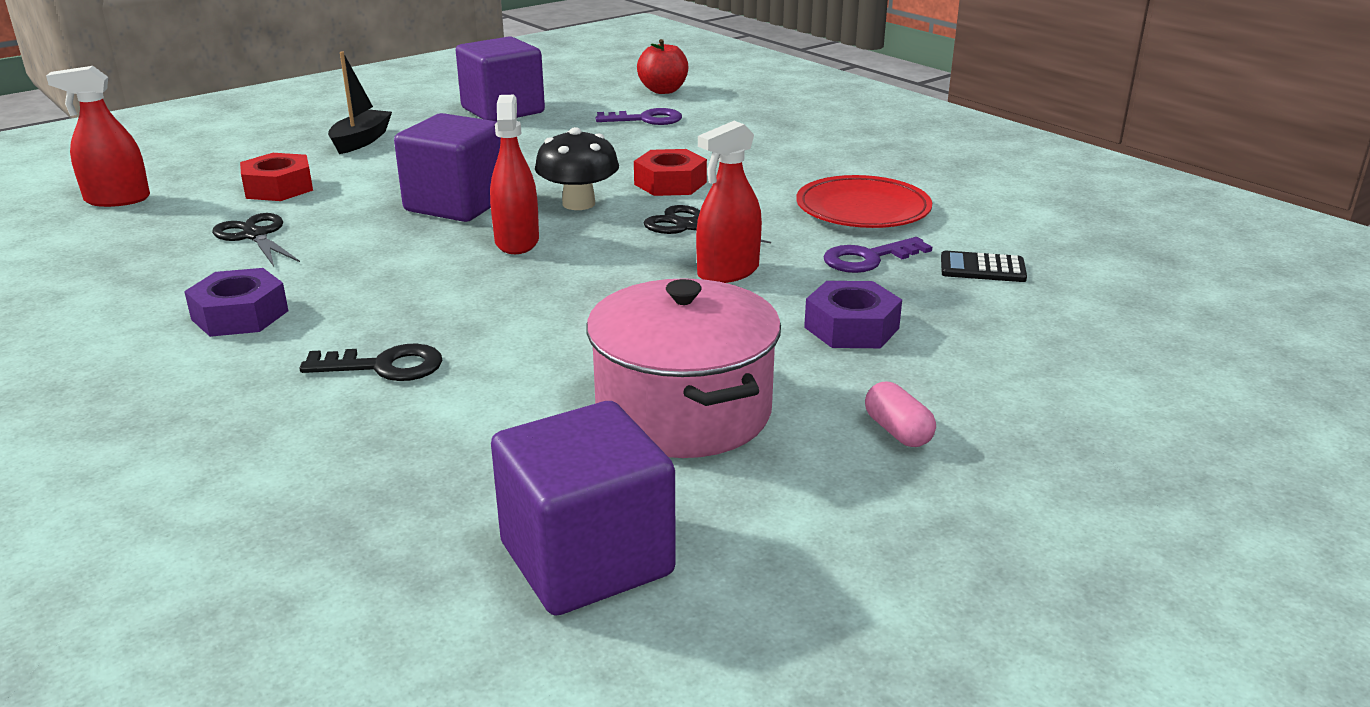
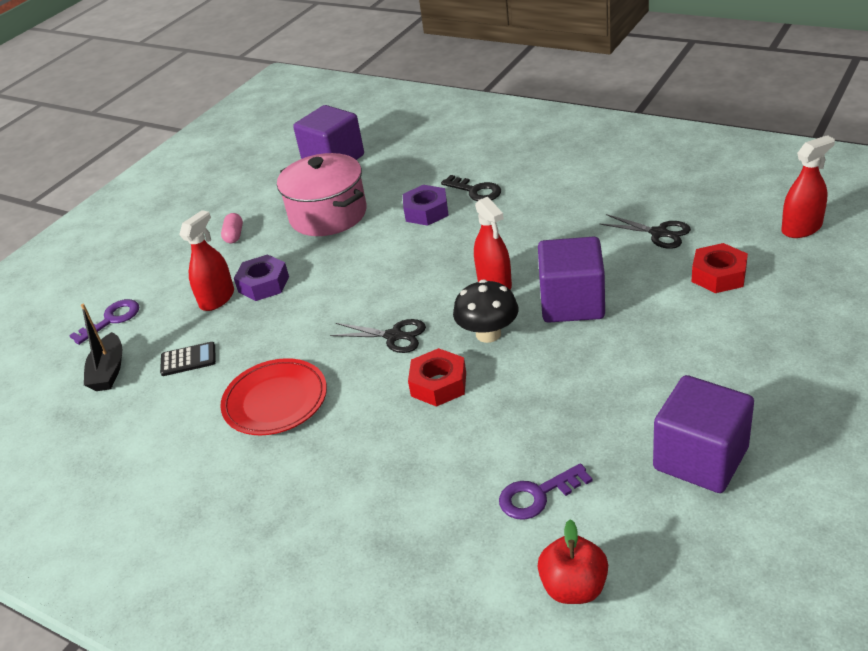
camera: 165 degrees right, 10 degrees up
(240, 315) = (579, 189): purple nut -> purple nut (426, 211)
(361, 141) = (754, 352): black boat -> black boat (109, 371)
(385, 366) = (475, 191): black key -> black key turned 120 degrees counterclockwise
(728, 272) = (347, 302): red spray bottle -> red spray bottle (217, 299)
(868, 259) = (263, 344): purple key -> purple key (111, 319)
(897, 431) = (234, 235): pink capsule -> pink capsule turned 45 degrees clockwise

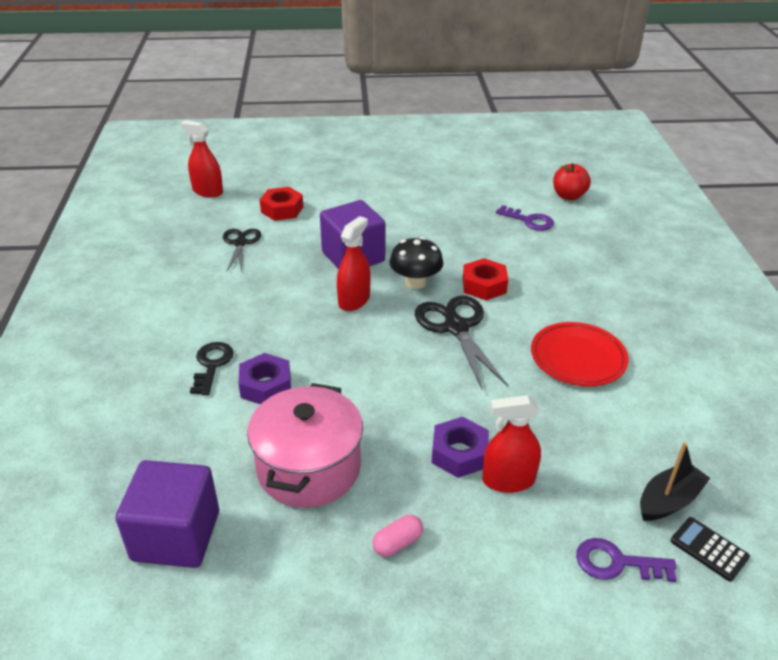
camera: 130 degrees left, 0 degrees up
(188, 359) = (596, 445): black calculator -> black calculator (709, 549)
(394, 336) = (456, 327): black scissors -> black scissors, size x1.61
(700, 458) = (453, 183): purple cube -> none

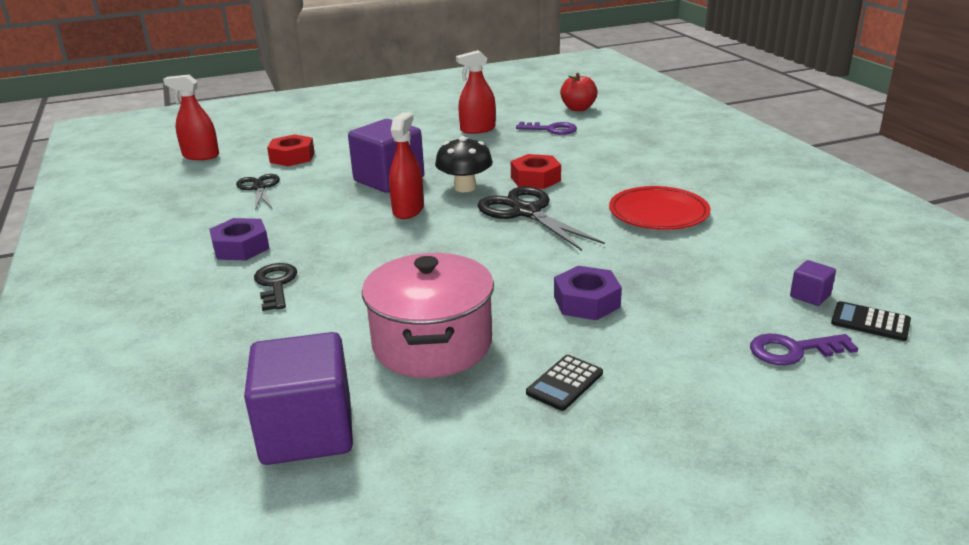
camera: 15 degrees left, 10 degrees down
(266, 386) = (347, 289): purple nut -> purple nut (241, 247)
(397, 543) = (564, 383): pink capsule -> black calculator
(508, 480) = (648, 312): red spray bottle -> red spray bottle (477, 129)
(668, 501) = (810, 296): black boat -> purple cube

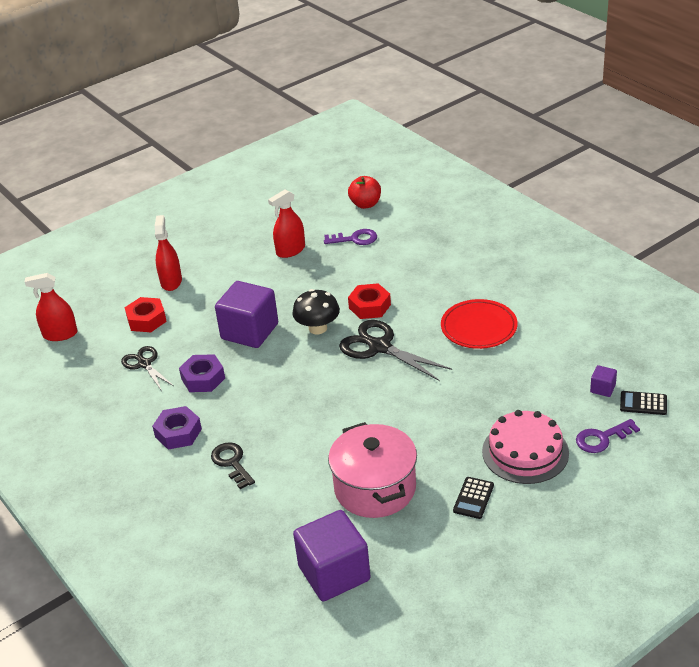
camera: 15 degrees left, 10 degrees up
(408, 210) = (286, 364): red spray bottle -> red spray bottle (171, 281)
(586, 302) = (460, 428): purple nut -> purple nut (203, 378)
(667, 344) = (525, 452): none -> pink cake

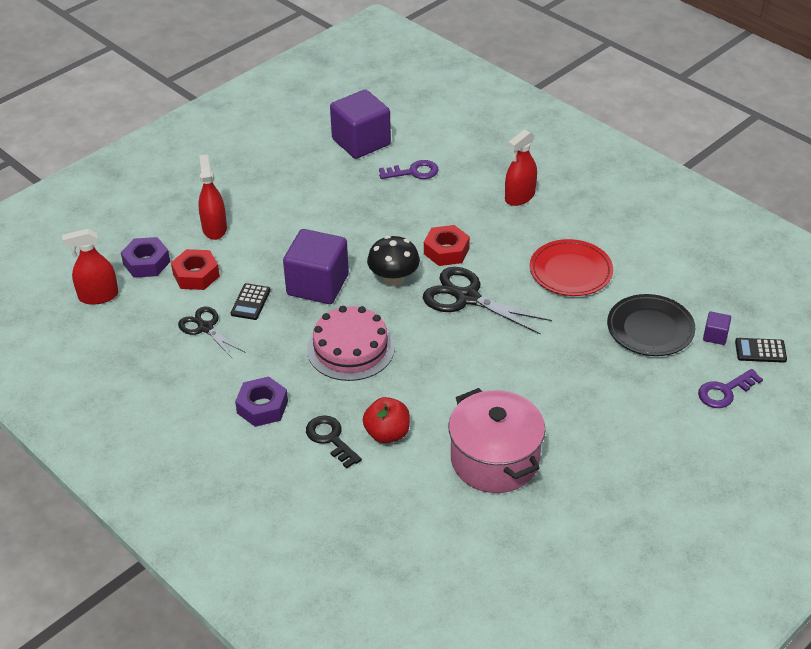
camera: 10 degrees left, 5 degrees up
(203, 378) = (276, 342): purple nut -> purple nut (146, 263)
(290, 250) = (344, 187): red spray bottle -> red spray bottle (520, 197)
(334, 573) = (470, 557): purple cube -> purple cube (361, 142)
(365, 204) = (417, 130): red apple -> red apple (387, 434)
(473, 498) = (602, 465): black calculator -> black calculator (250, 302)
(525, 452) = (647, 410): pink cake -> pink cake (350, 348)
(542, 380) = (650, 329): none -> black plate

